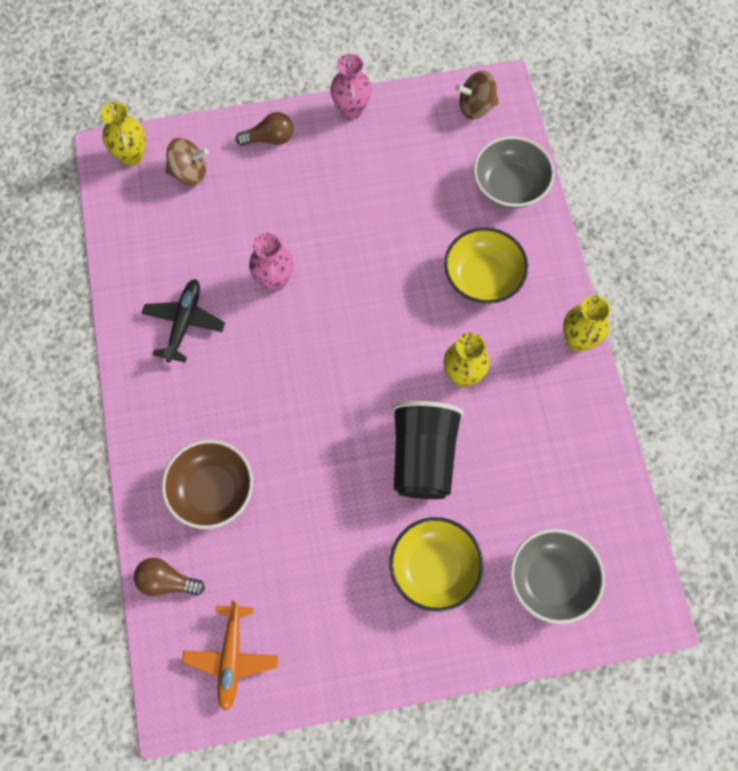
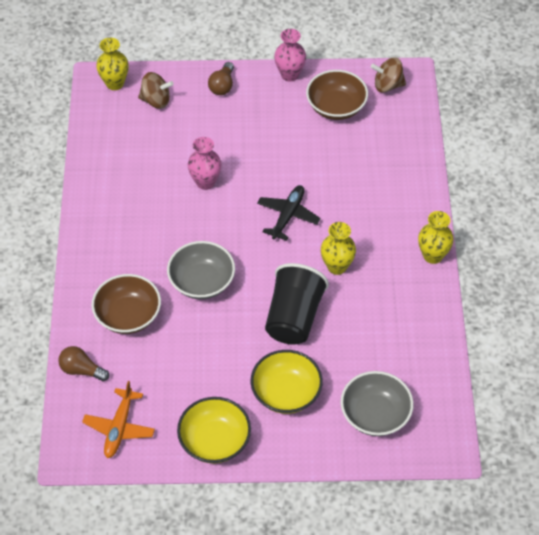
camera: 10 degrees right, 15 degrees down
(184, 322) = (131, 201): black plane -> black plane (288, 215)
(270, 138) = (222, 86): brown light bulb -> brown light bulb turned 105 degrees clockwise
(418, 147) = (336, 107): none -> brown bowl
(482, 277) = (367, 202): yellow bowl -> yellow bowl (215, 441)
(509, 186) = (402, 143): grey bowl -> grey bowl (202, 282)

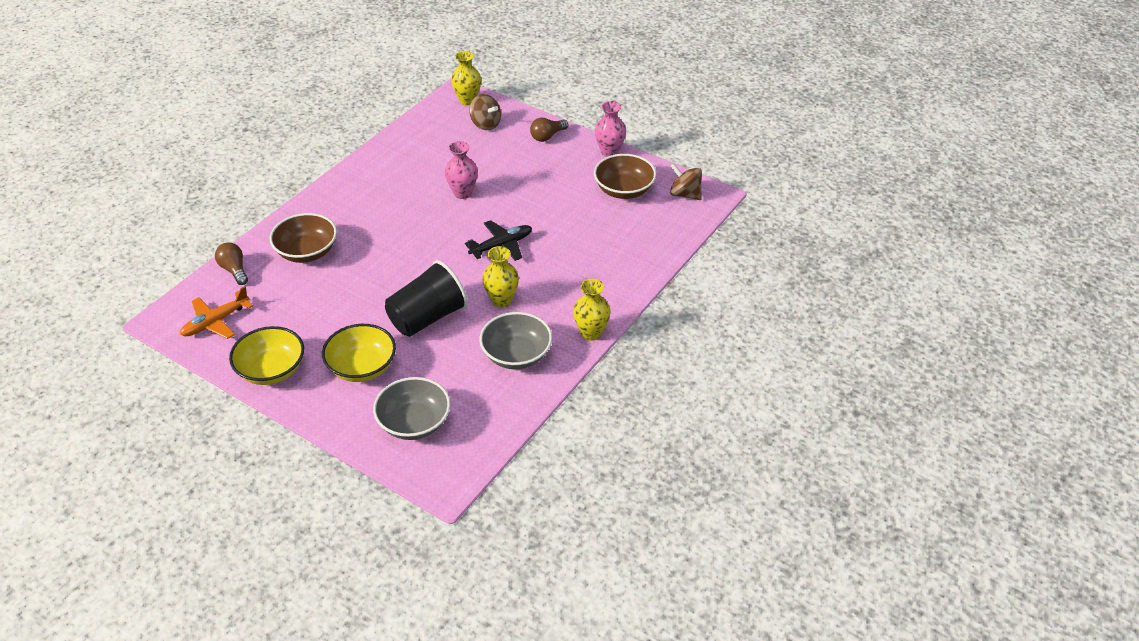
camera: 35 degrees right, 10 degrees down
(202, 282) = (385, 257): grey bowl -> grey bowl (516, 355)

